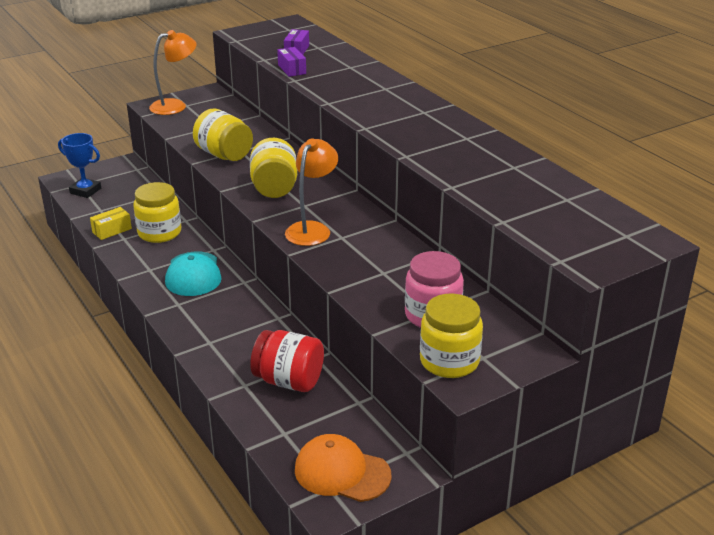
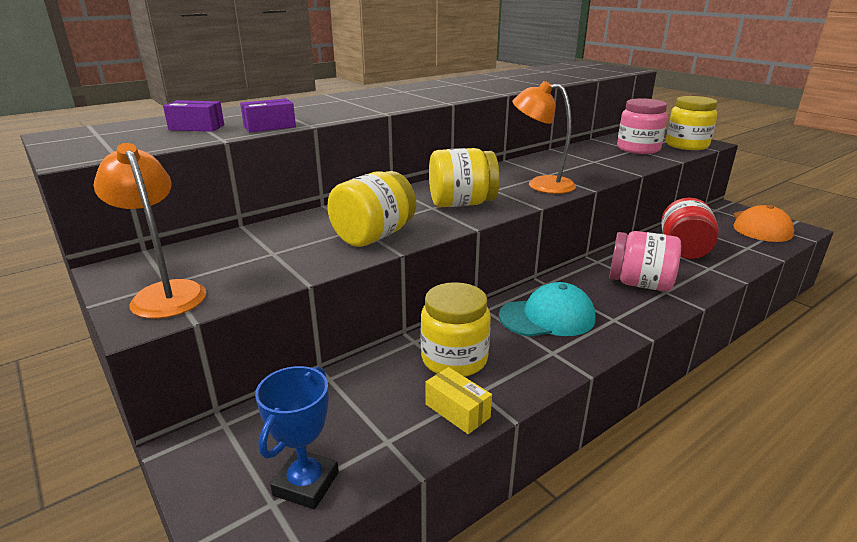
camera: 95 degrees left, 5 degrees down
(227, 331) = (639, 284): none -> pink jar

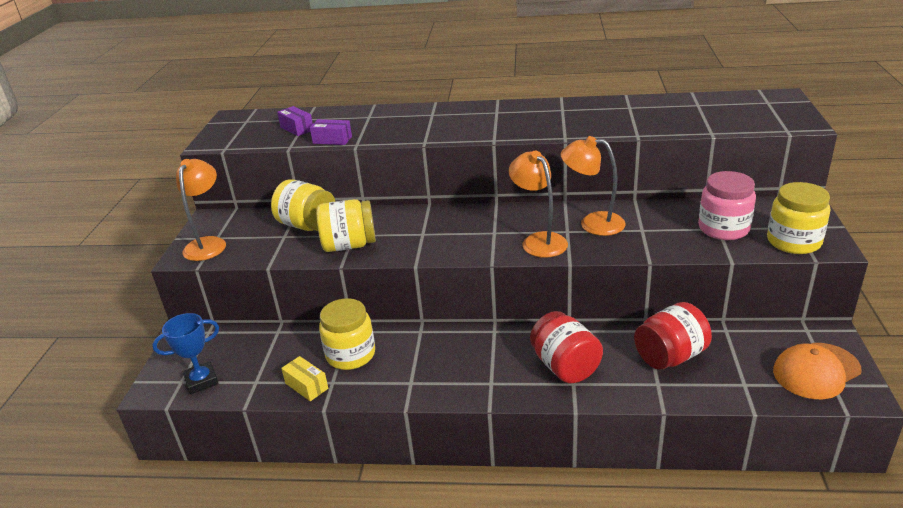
camera: 45 degrees right, 5 degrees up
(457, 411) = (306, 386): yellow box -> yellow box turned 45 degrees counterclockwise
(461, 204) = (446, 238): yellow jar -> yellow jar (307, 225)
(547, 317) = (450, 357): turquoise cap -> none
(555, 166) = (592, 223): none -> orange lamp
(639, 284) = (565, 366): pink jar -> red jar

